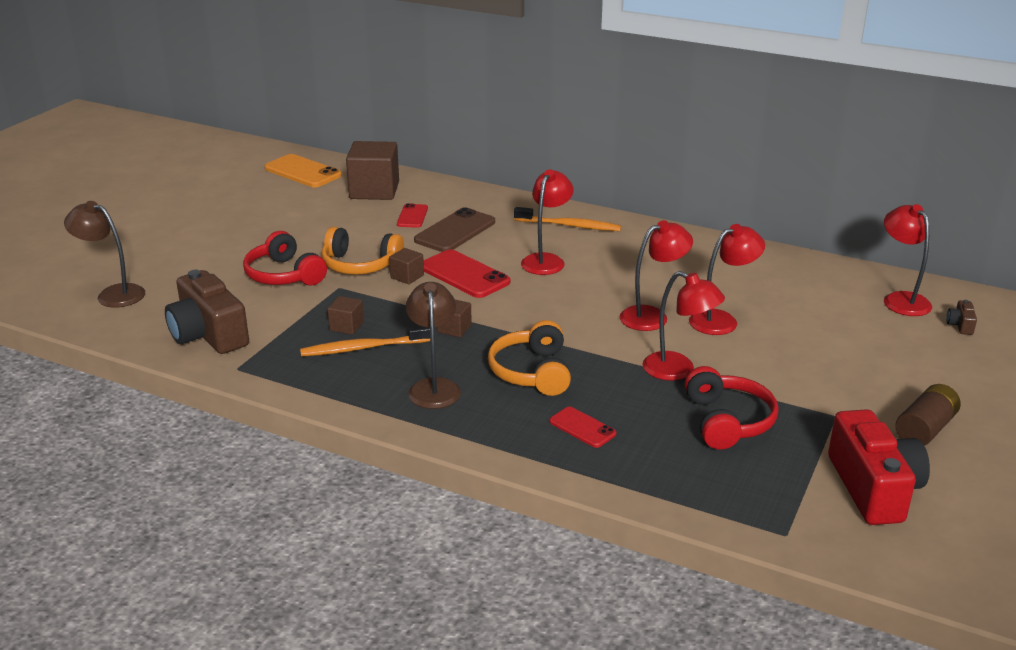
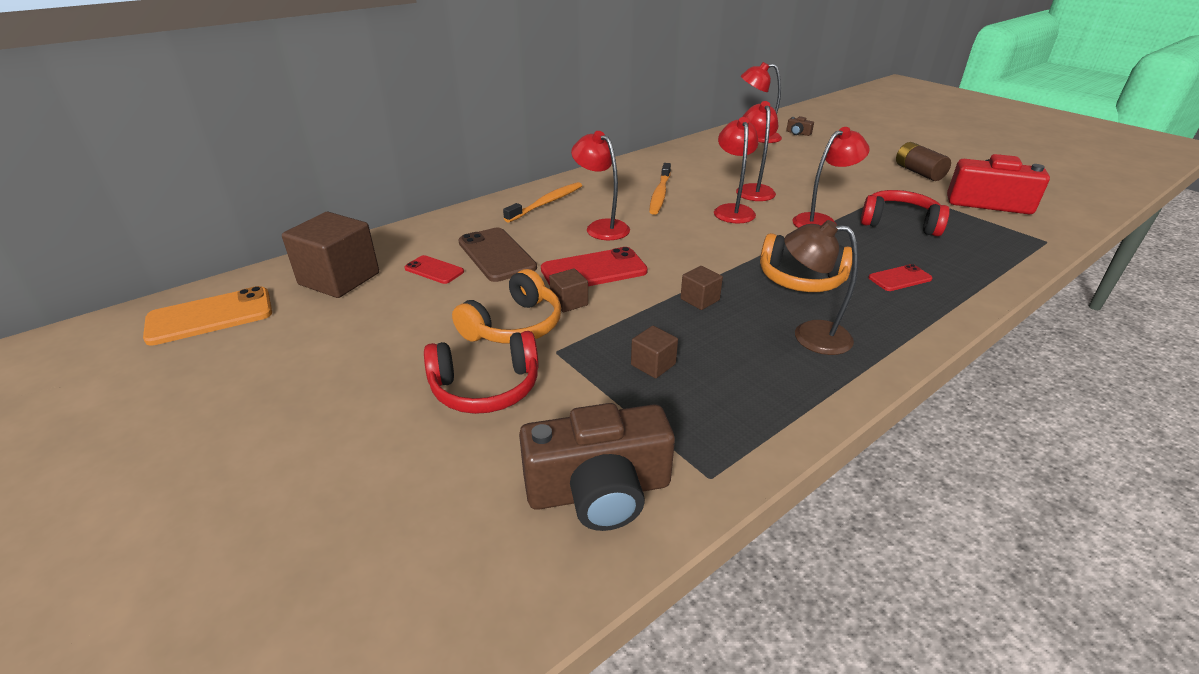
camera: 65 degrees left, 5 degrees up
(113, 294) = (374, 597): brown lamp -> none
(363, 348) = (709, 363): orange toothbrush -> orange toothbrush (660, 194)

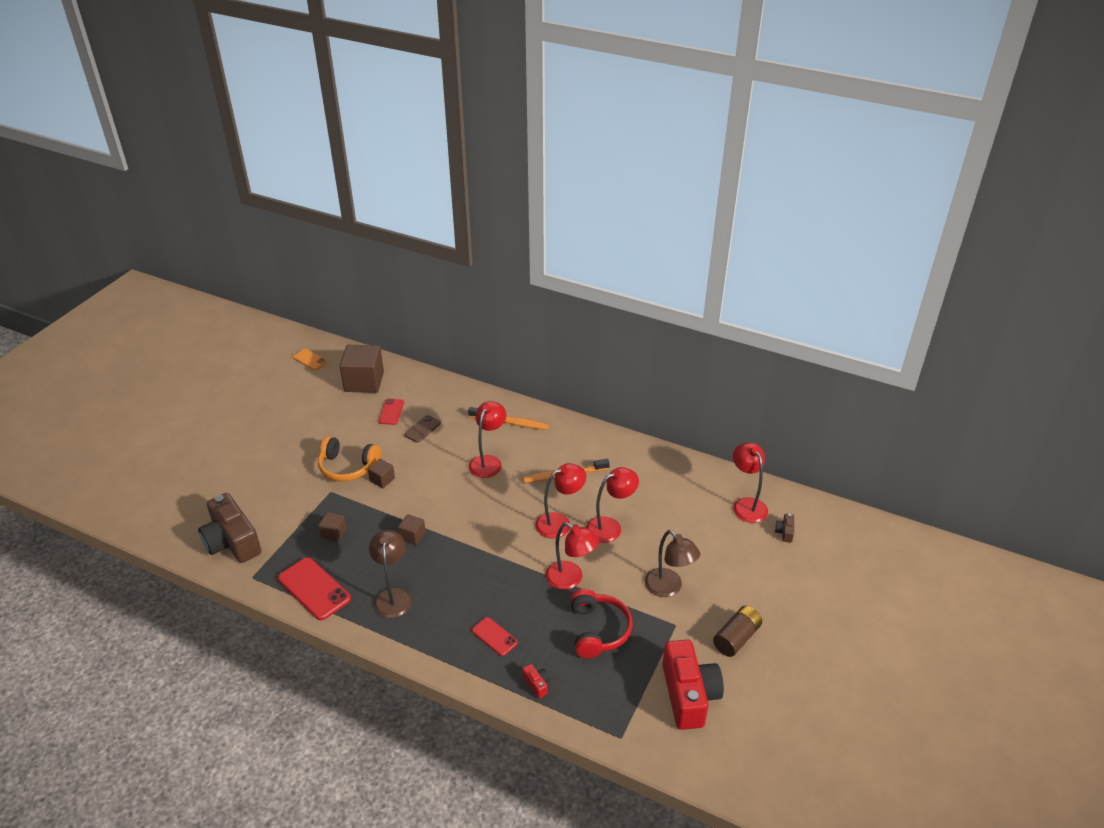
camera: 65 degrees right, 5 degrees up
(210, 316) = (310, 360): orange phone -> orange phone, size x0.57
(486, 387) = (290, 478): red headphones -> none
(496, 255) = (422, 429): brown phone -> brown phone, size x0.57
(593, 270) = (425, 477): red phone -> red phone (314, 588)
(800, 279) = (465, 581): orange headphones -> none
(849, 183) = (668, 588): none -> brown lamp
(976, 268) = (537, 684): none -> red camera

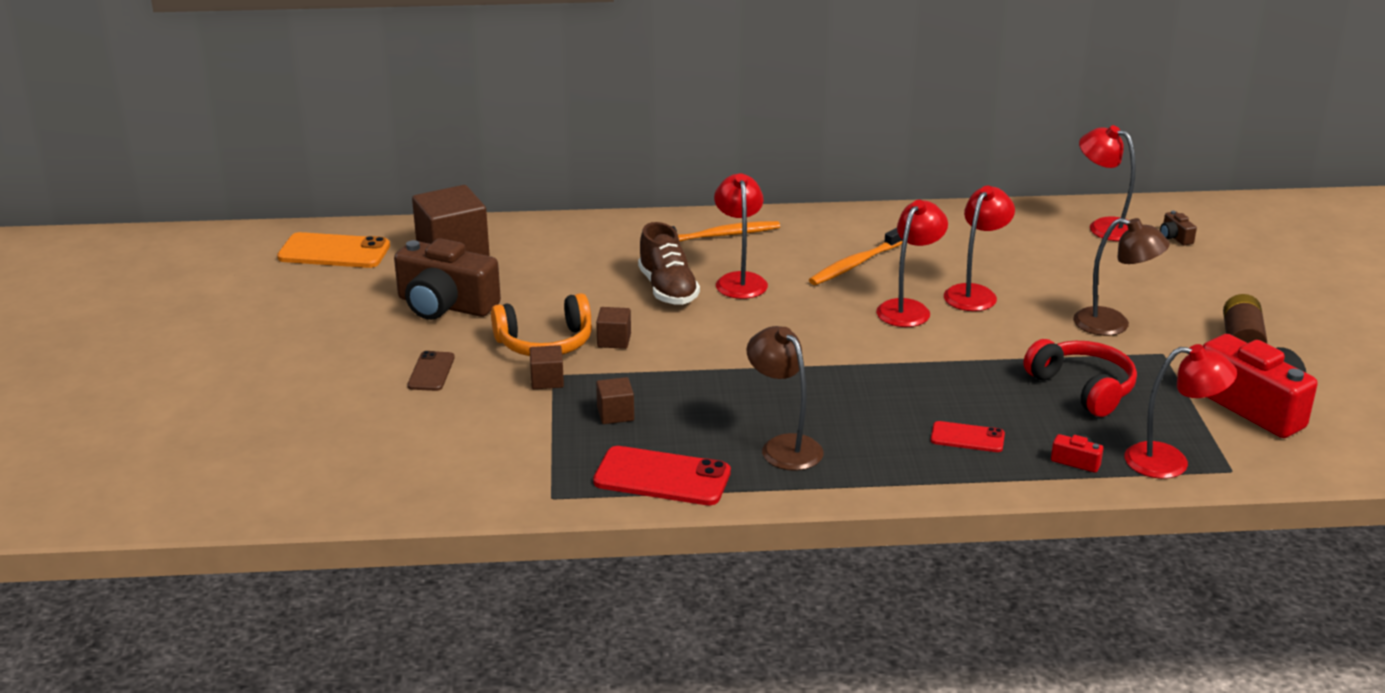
camera: 30 degrees left, 10 degrees down
(232, 541) = (469, 472): brown camera -> brown camera (445, 305)
(310, 360) = (334, 252): orange phone -> orange phone, size x1.75
(391, 412) = (535, 271): red phone -> none
(412, 536) = (732, 381): brown cube -> brown cube (547, 380)
(422, 429) = (605, 275): brown phone -> brown phone (431, 372)
(444, 453) = (668, 289): none -> brown shoe
(570, 579) = (990, 355): red lamp -> red lamp (1170, 462)

